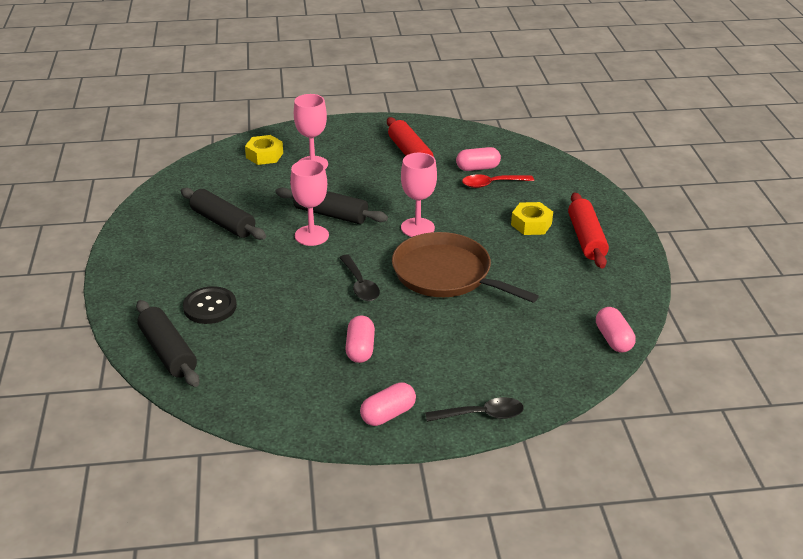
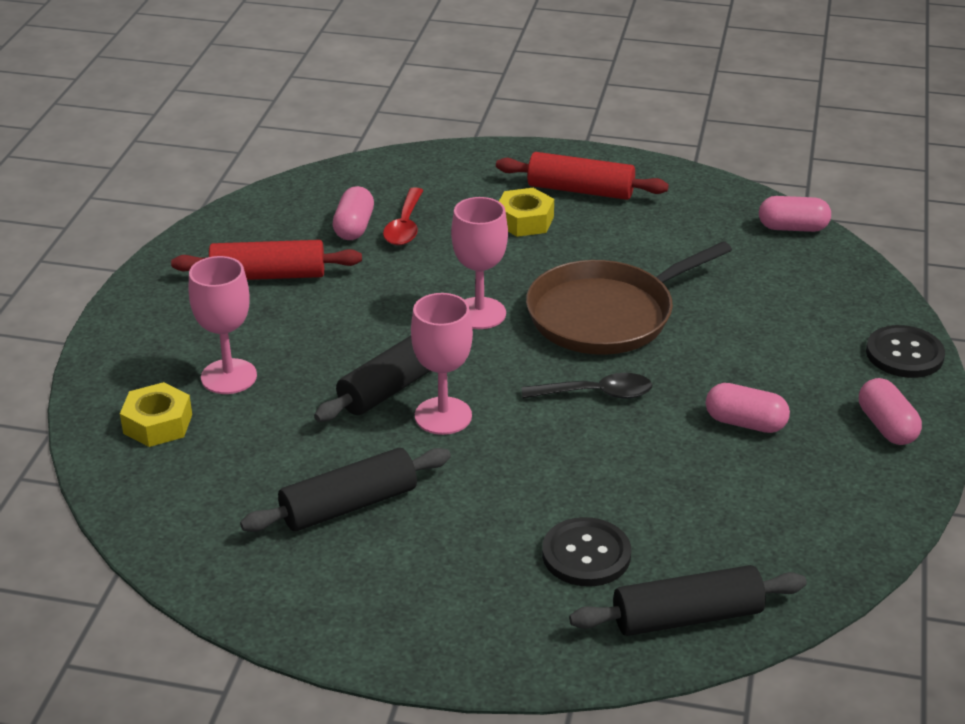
camera: 70 degrees left, 0 degrees up
(481, 415) = (904, 354): black spoon -> black button

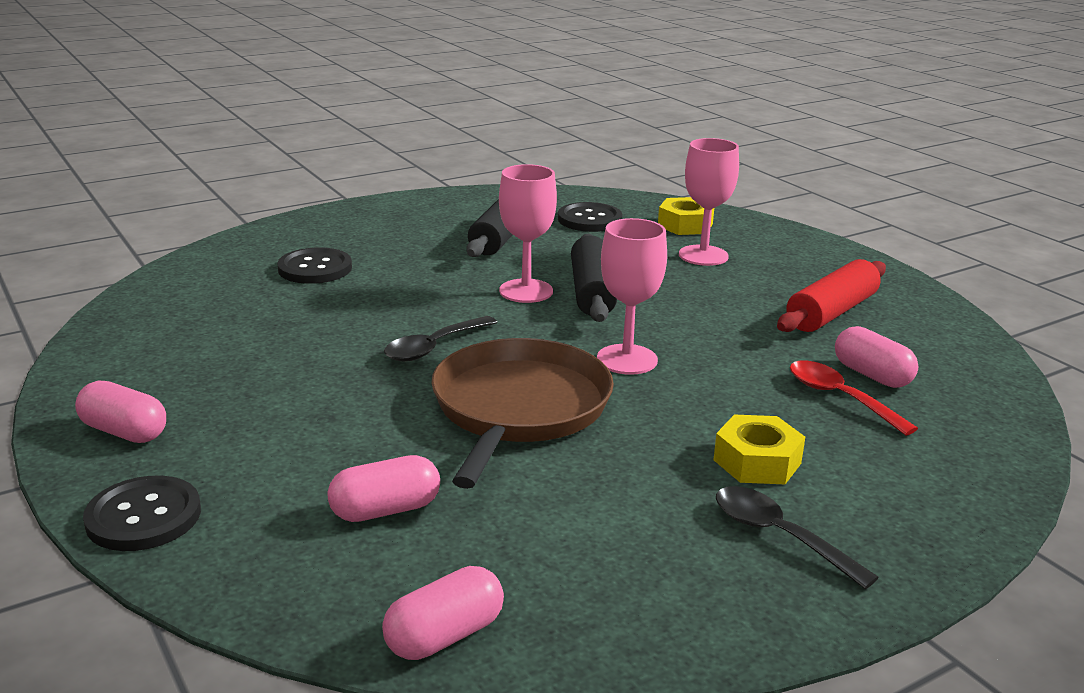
camera: 135 degrees right, 10 degrees down
(222, 485) = (589, 219): none -> black button
(580, 190) = (779, 536): red rolling pin -> black spoon
(687, 617) = (211, 267): black rolling pin -> none
(745, 423) = (275, 379): pink capsule -> pink capsule (385, 510)

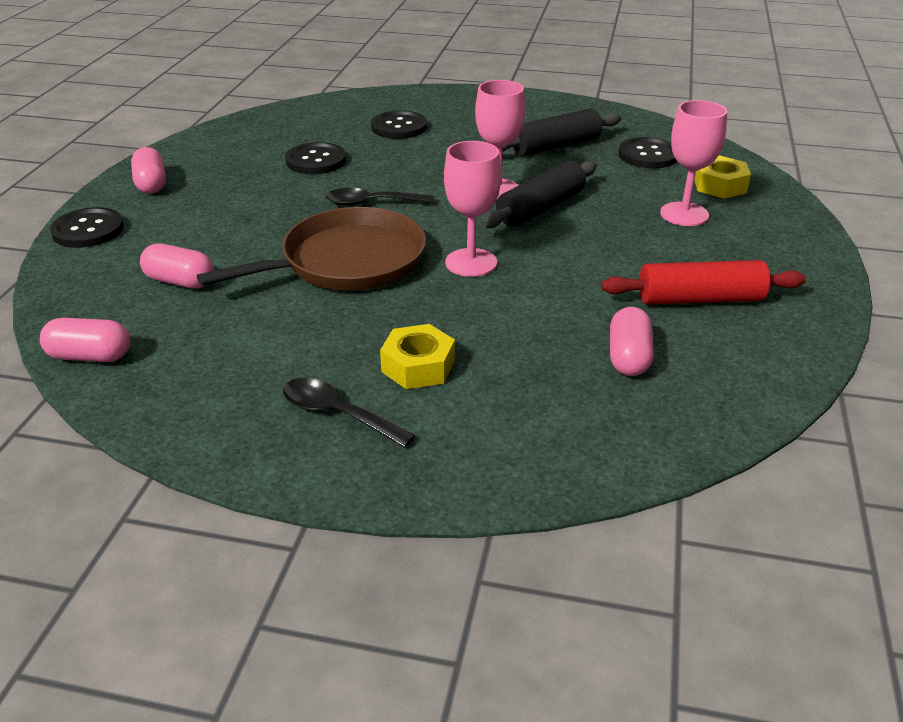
camera: 45 degrees right, 10 degrees up
(289, 331) = (316, 161): none -> black button
(779, 536) = (337, 414): black spoon -> black spoon turned 60 degrees counterclockwise
(839, 398) = (566, 359): red spoon -> none

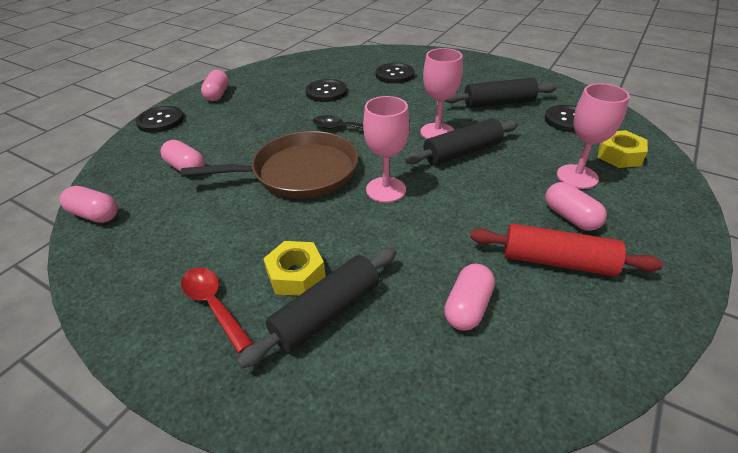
camera: 20 degrees right, 5 degrees up
(337, 414) = (213, 305): black spoon -> red spoon
(479, 394) = (326, 313): none -> black rolling pin
(695, 255) = (570, 217): none -> pink capsule

